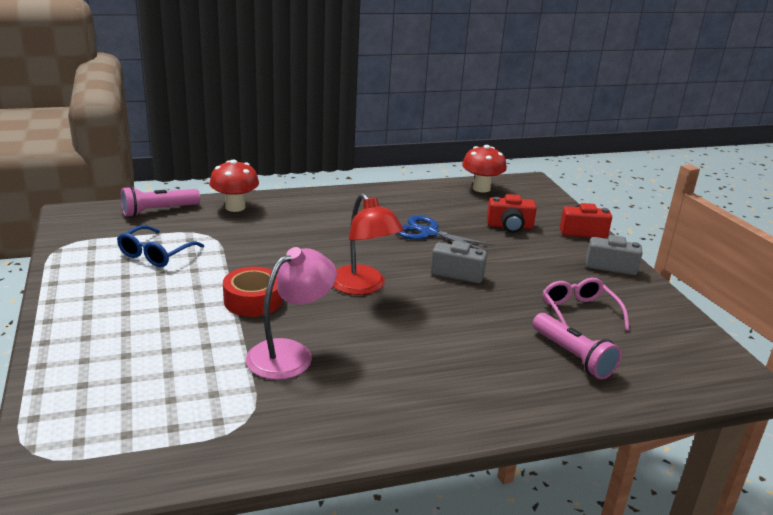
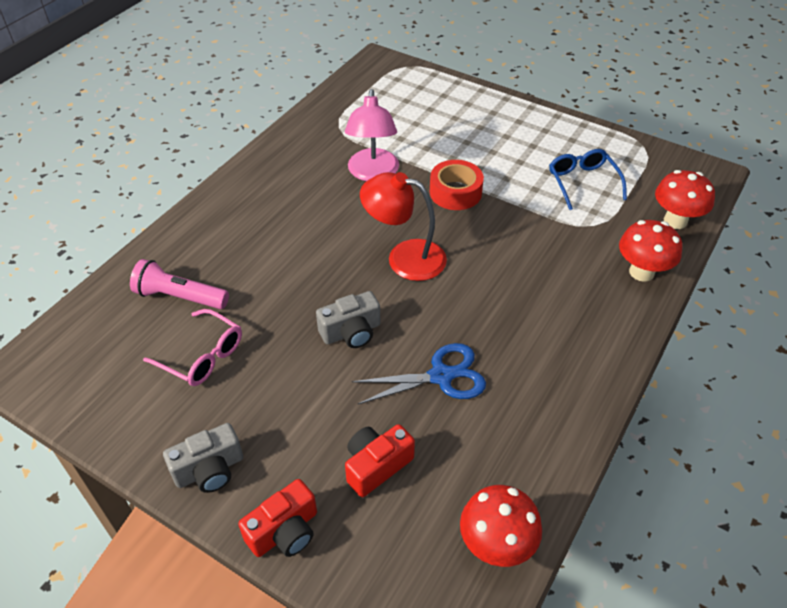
camera: 140 degrees right, 20 degrees up
(158, 211) = (675, 221): pink flashlight -> red mushroom

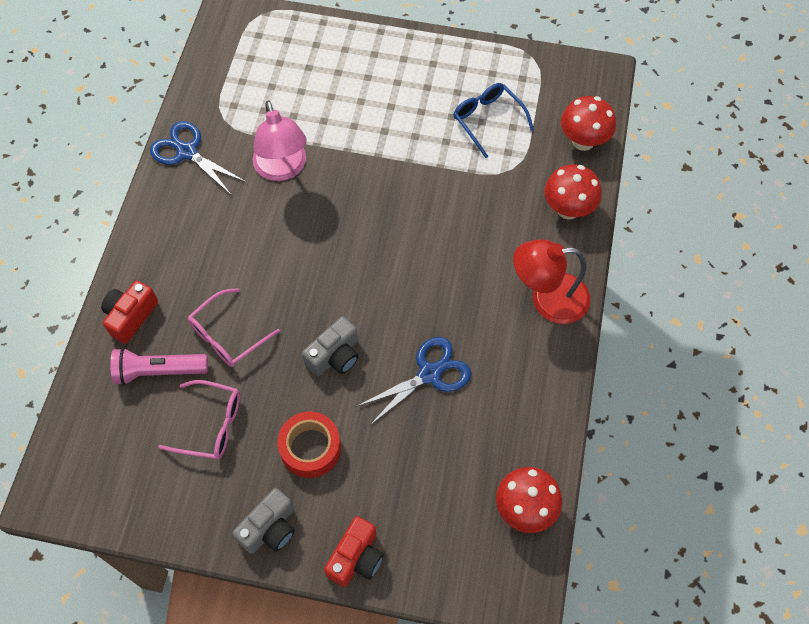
camera: 20 degrees left, 15 degrees up
(258, 286) = (228, 335): none -> pink glasses
(295, 142) = (187, 152): none -> blue scissors
(376, 465) = (407, 475): red camera -> red camera (130, 316)
(404, 257) = (352, 260): red lamp -> red lamp (547, 299)
(455, 192) = (372, 168): red tape -> red tape (310, 448)

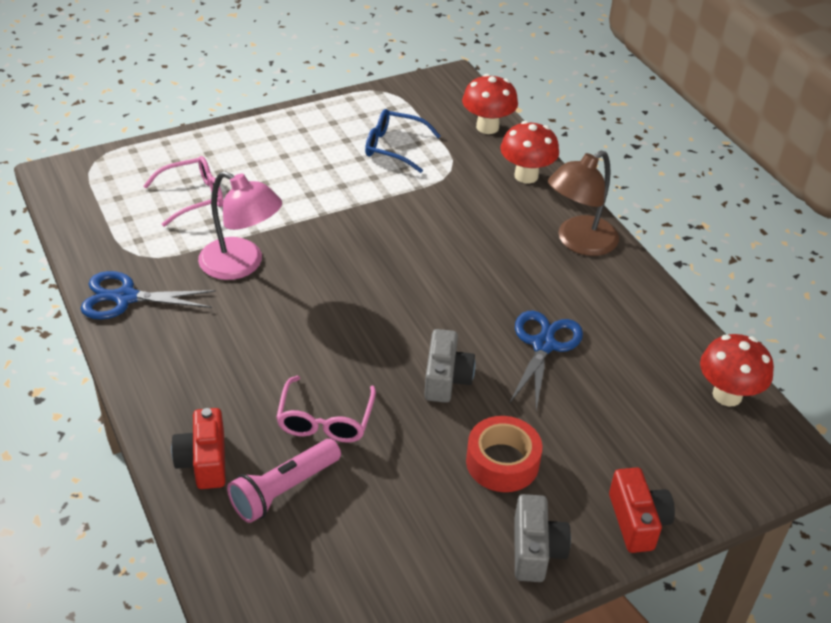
camera: 40 degrees left, 20 degrees down
(211, 425) = (387, 502): pink glasses -> pink glasses (193, 197)
(547, 299) = (578, 242): red lamp -> brown lamp

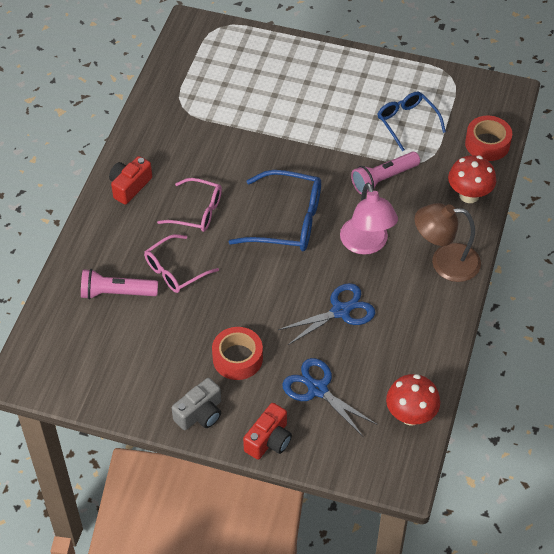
camera: 45 degrees right, 10 degrees up
(125, 298) = (149, 130): blue scissors -> blue scissors (317, 389)
(193, 197) = (249, 86): pink glasses -> pink glasses (197, 211)
(204, 461) = (96, 251): red camera -> red camera (129, 186)
(241, 265) = (229, 148): pink lamp -> pink lamp (366, 244)
(387, 296) = (287, 221): none -> blue glasses
(433, 205) = (383, 179): none -> pink flashlight
(446, 379) = (263, 292): grey camera -> none
(487, 127) = (487, 144): red mushroom -> red tape

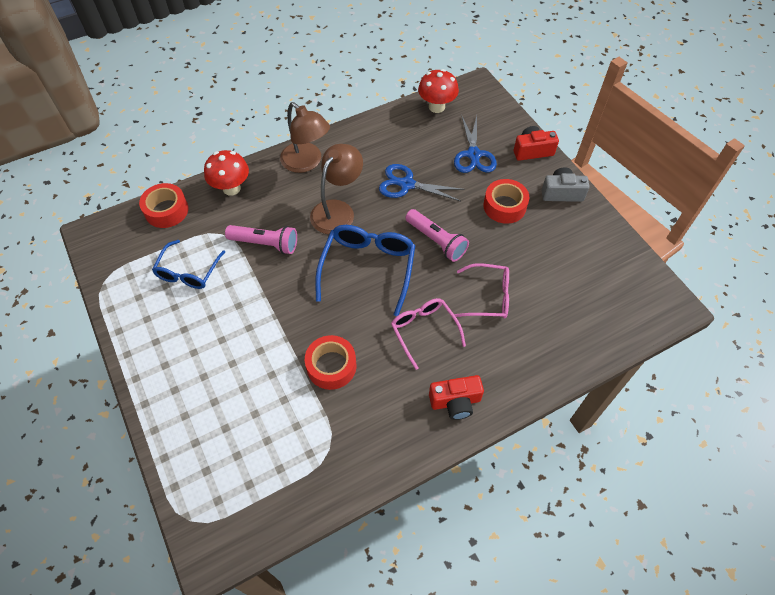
camera: 135 degrees left, 5 degrees up
(116, 293) = (549, 314): pink flashlight -> pink flashlight (436, 241)
(234, 145) = (331, 366): none -> red tape
(287, 221) = (368, 268): blue glasses -> blue glasses turned 45 degrees clockwise
(366, 244) = (337, 210): pink lamp -> brown lamp

